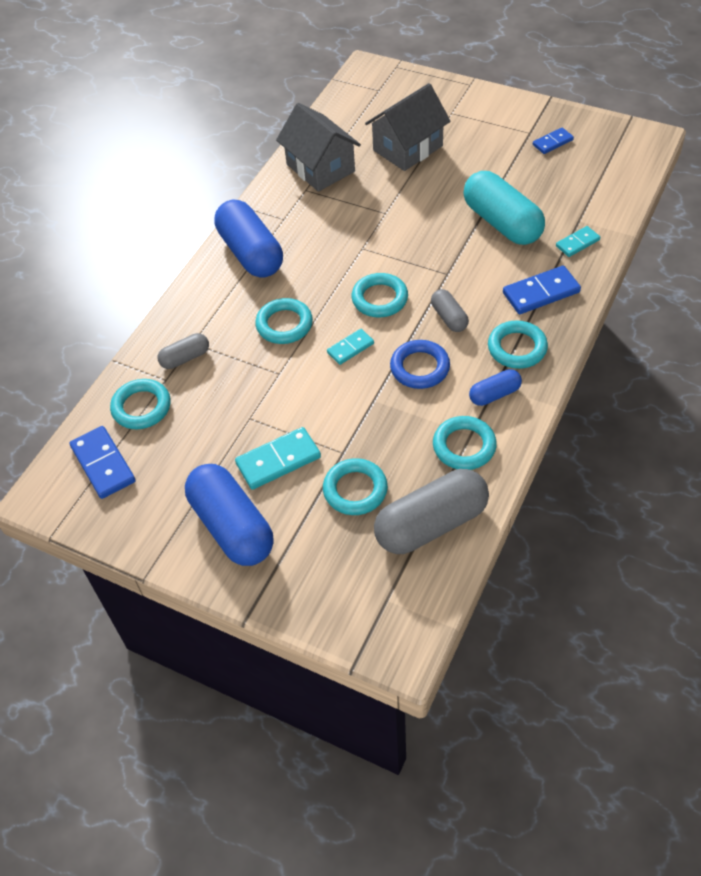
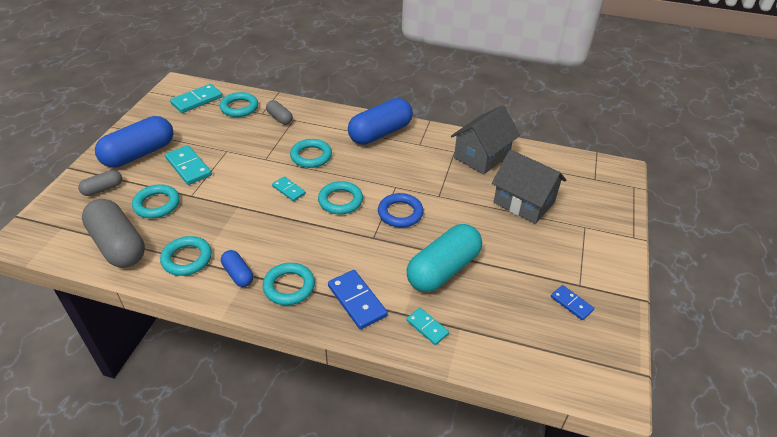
camera: 75 degrees right, 10 degrees down
(103, 464) = (197, 100): blue domino -> turquoise domino
(420, 368) = (268, 228): blue ring -> blue ring (400, 213)
(449, 318) = (322, 241): grey capsule -> grey capsule (103, 189)

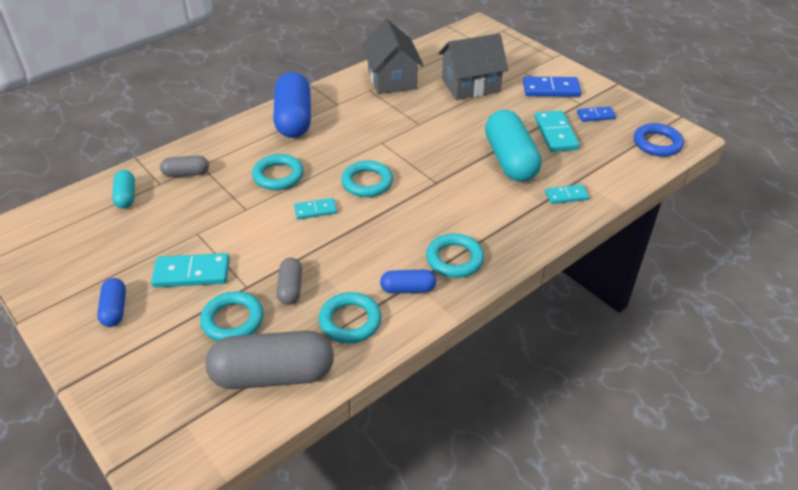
camera: 55 degrees left, 0 degrees up
(103, 189) = (149, 363): grey capsule -> grey capsule (290, 288)
(139, 154) = (115, 309): blue capsule -> blue capsule, size x0.50
(197, 100) = (64, 226): turquoise domino -> turquoise domino (555, 133)
(239, 107) = (126, 196): turquoise ring -> turquoise capsule
(357, 301) = (507, 223): blue domino -> blue domino (551, 89)
(400, 213) = (420, 154): blue ring -> blue ring (657, 143)

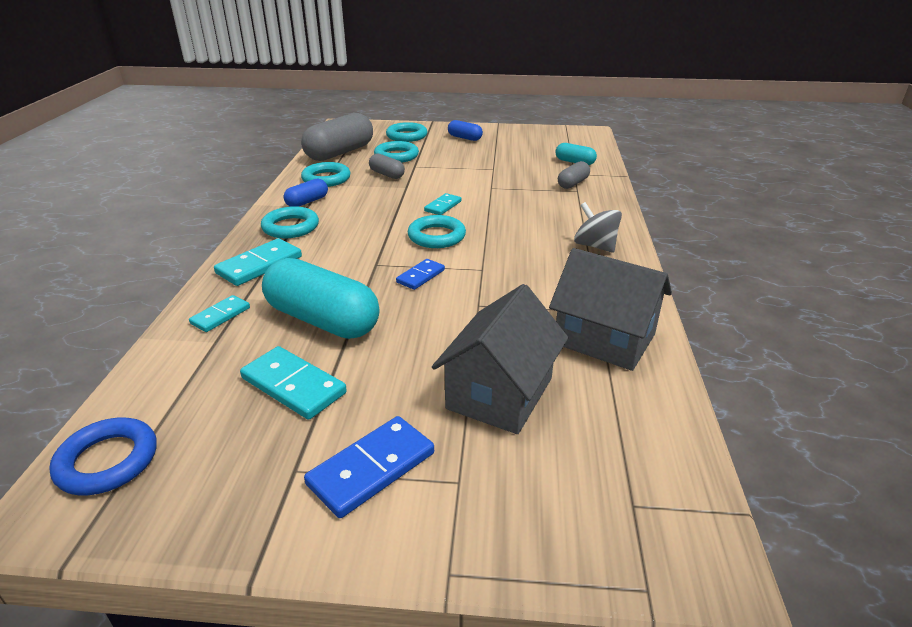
camera: 135 degrees right, 10 degrees down
(192, 273) = (457, 158): turquoise domino -> turquoise domino (259, 265)
(278, 176) = (512, 209): turquoise ring -> turquoise ring (406, 136)
(294, 119) = (595, 246): blue capsule -> grey spinning top
(595, 116) = (249, 457): blue domino -> blue domino (420, 276)

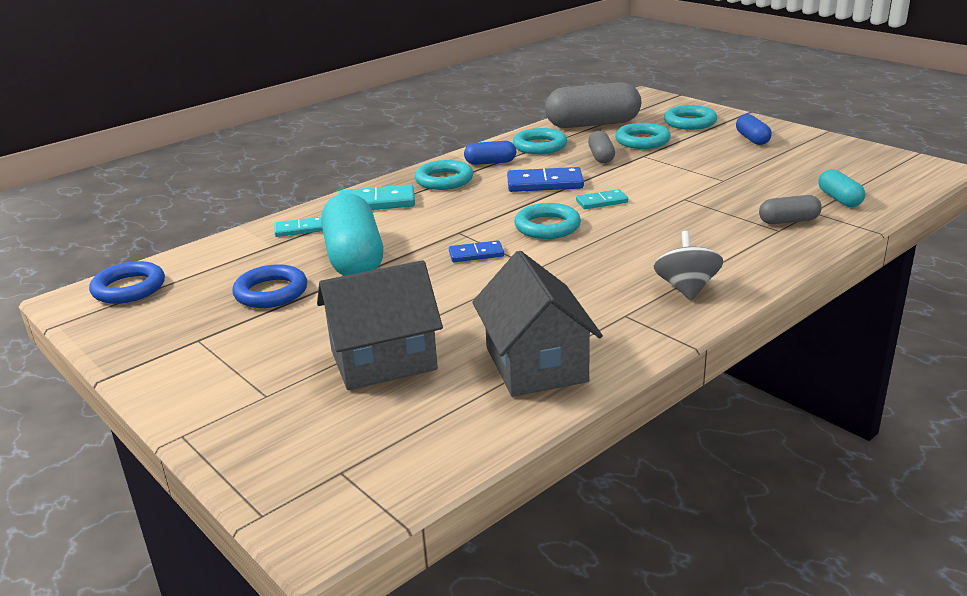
camera: 45 degrees right, 5 degrees down
(293, 385) = (271, 292): turquoise domino -> blue ring
(371, 468) = (234, 361): blue domino -> blue domino (545, 183)

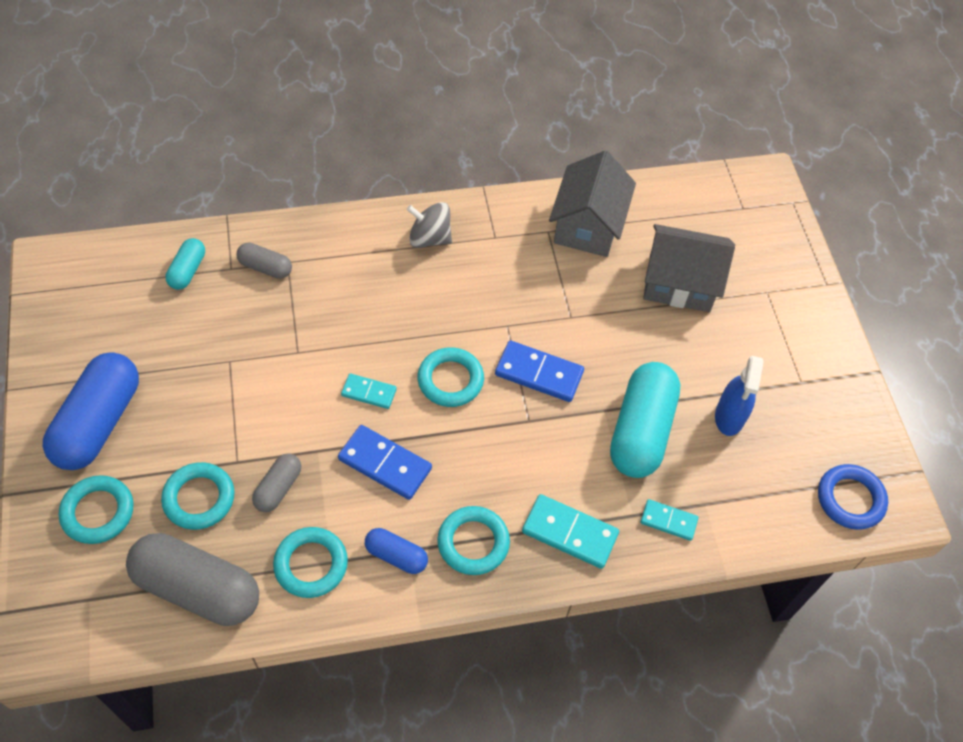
camera: 155 degrees left, 30 degrees up
(271, 292) = (729, 417): blue ring -> blue spray bottle
(476, 254) = (539, 373): blue domino -> blue domino, size x1.64
(686, 288) = (429, 238): grey spinning top -> grey spinning top turned 75 degrees clockwise
(752, 139) = (99, 422): blue capsule -> blue capsule, size x2.01

